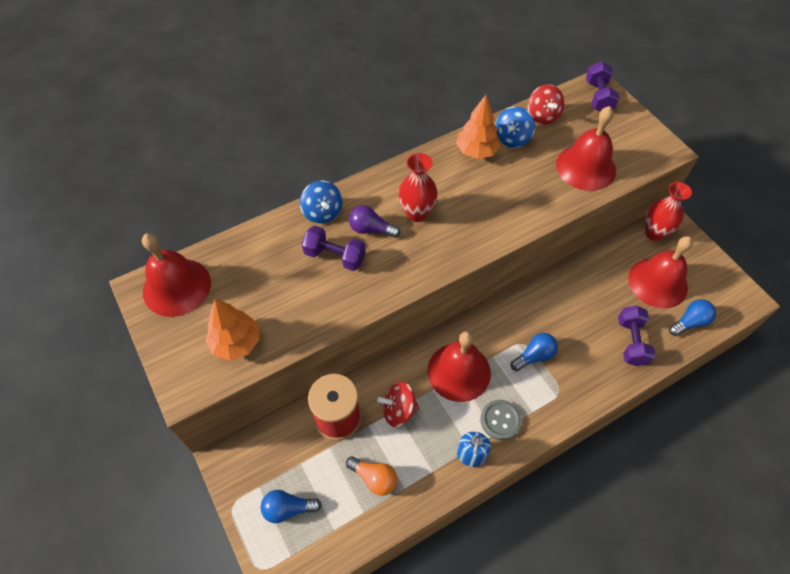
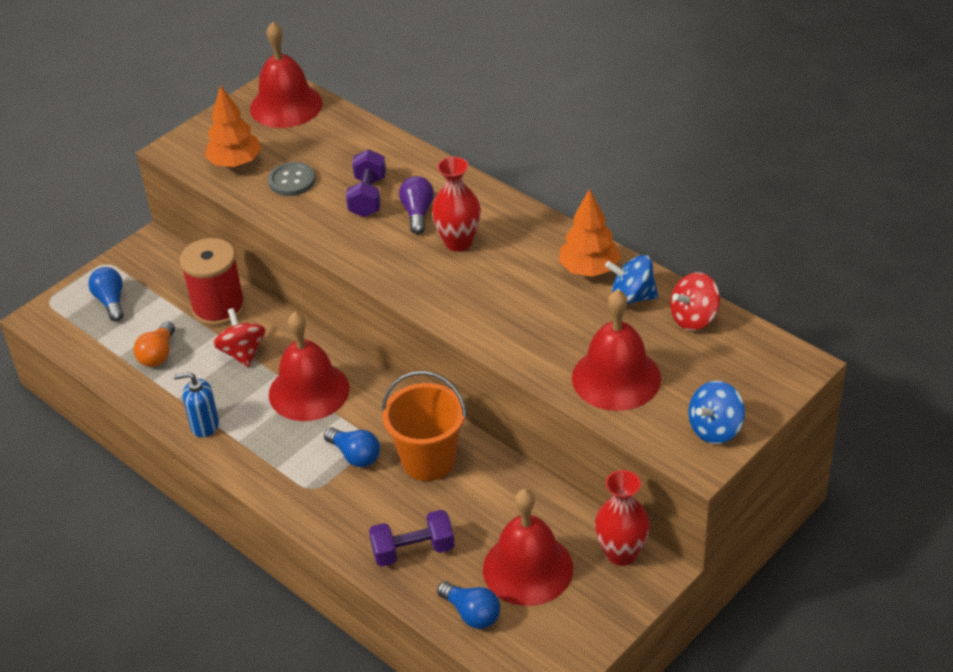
camera: 75 degrees right, 15 degrees down
(322, 212) = (425, 171): blue spinning top -> blue spinning top (715, 429)
(500, 420) = (256, 441): grey button -> grey button (292, 181)
(551, 312) = (428, 460): none -> orange bucket
(598, 97) = (772, 370): purple dumbbell -> none

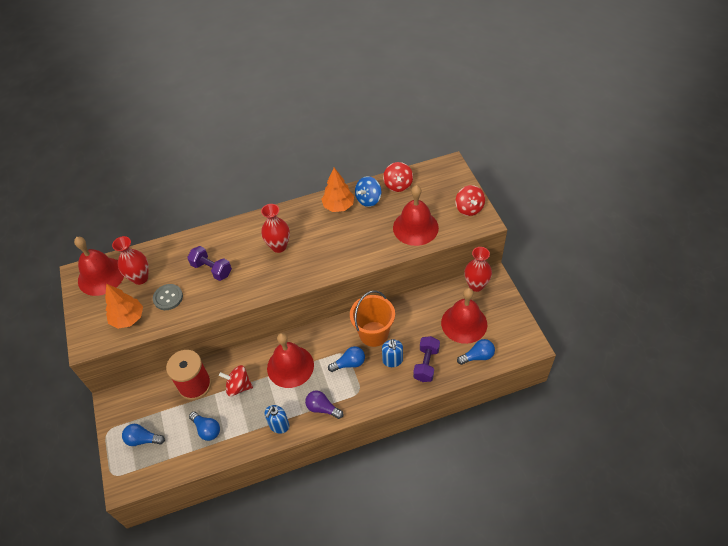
camera: 60 degrees left, 10 degrees up
(158, 354) = (207, 429): orange light bulb -> blue light bulb
(307, 140) = (140, 278): none -> red vase
(393, 505) = (392, 360): none -> blue soap dispenser
(417, 213) = (243, 254): purple light bulb -> purple light bulb (322, 408)
(715, 429) = (469, 208): blue spinning top -> red spinning top

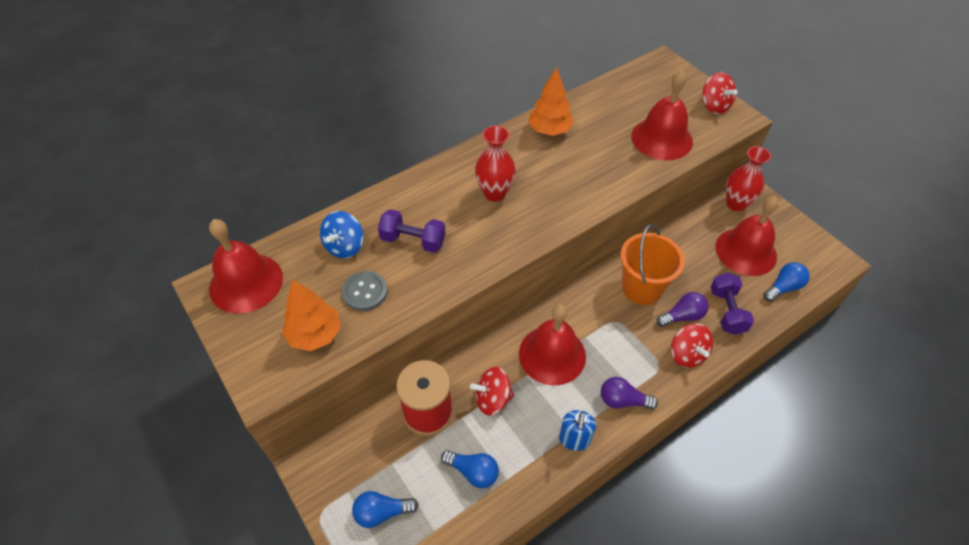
camera: 20 degrees left, 0 degrees up
(140, 278) = (310, 273): red vase -> none
(349, 363) = (629, 333): blue light bulb -> none
(368, 199) = (584, 116): blue spinning top -> blue spinning top (345, 246)
(392, 360) = (682, 316): blue soap dispenser -> purple light bulb
(398, 185) = (612, 93): red spinning top -> red spinning top (687, 354)

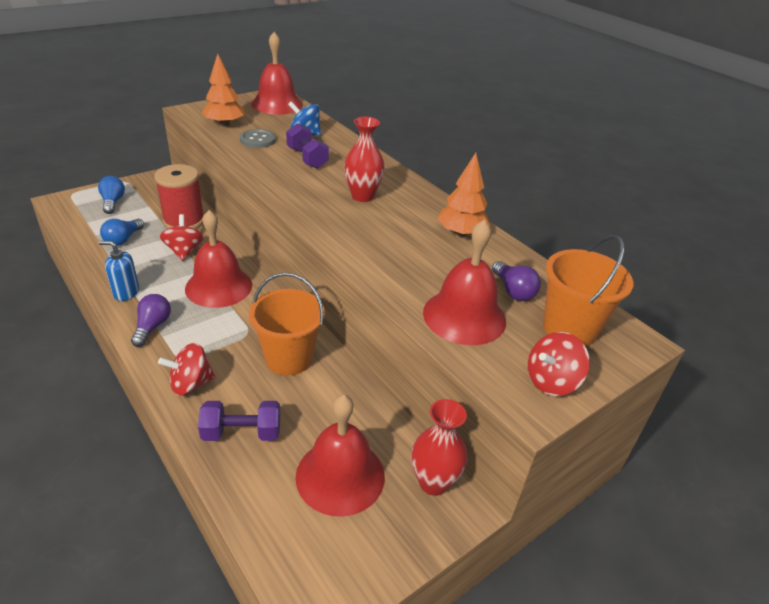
camera: 85 degrees right, 15 degrees down
(413, 241) = (307, 158): purple dumbbell -> purple dumbbell turned 45 degrees counterclockwise
(660, 89) = (569, 329): none -> orange bucket
(682, 316) = (243, 388): purple light bulb -> purple light bulb (513, 291)
(783, 287) = (270, 509): blue light bulb -> none

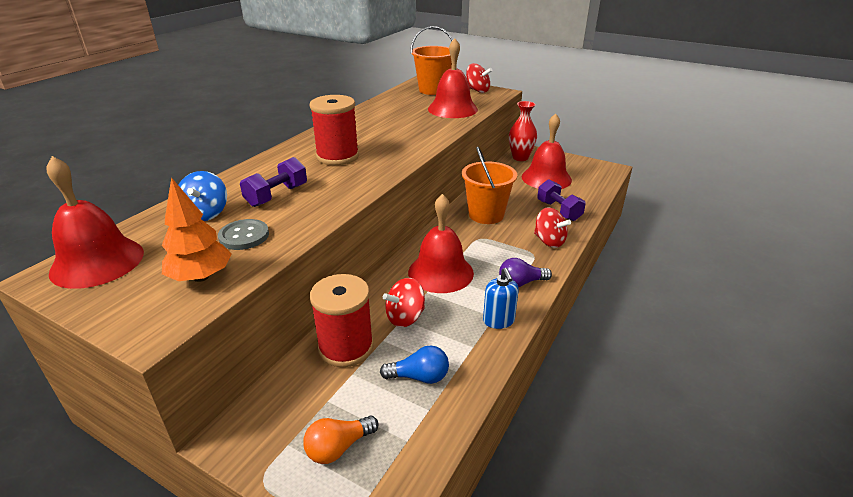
camera: 110 degrees left, 5 degrees down
(113, 202) = (338, 447): blue light bulb -> orange light bulb
(362, 196) = (337, 156): red vase -> red spool
(461, 233) = (362, 120): orange tree -> none
(513, 291) = (414, 102): purple light bulb -> none

